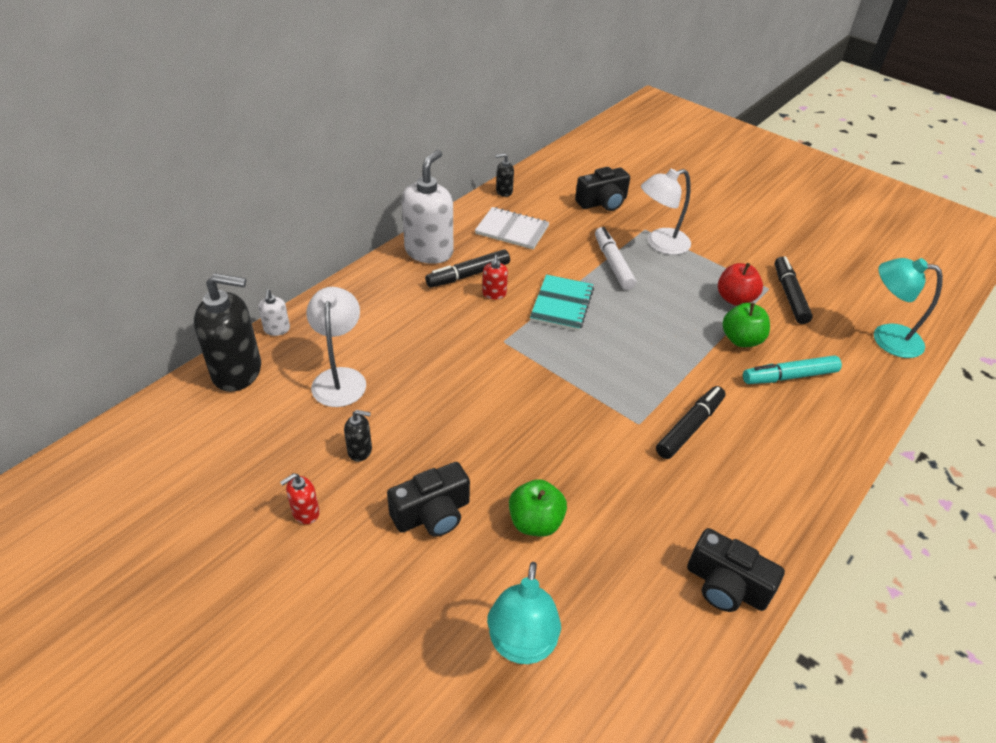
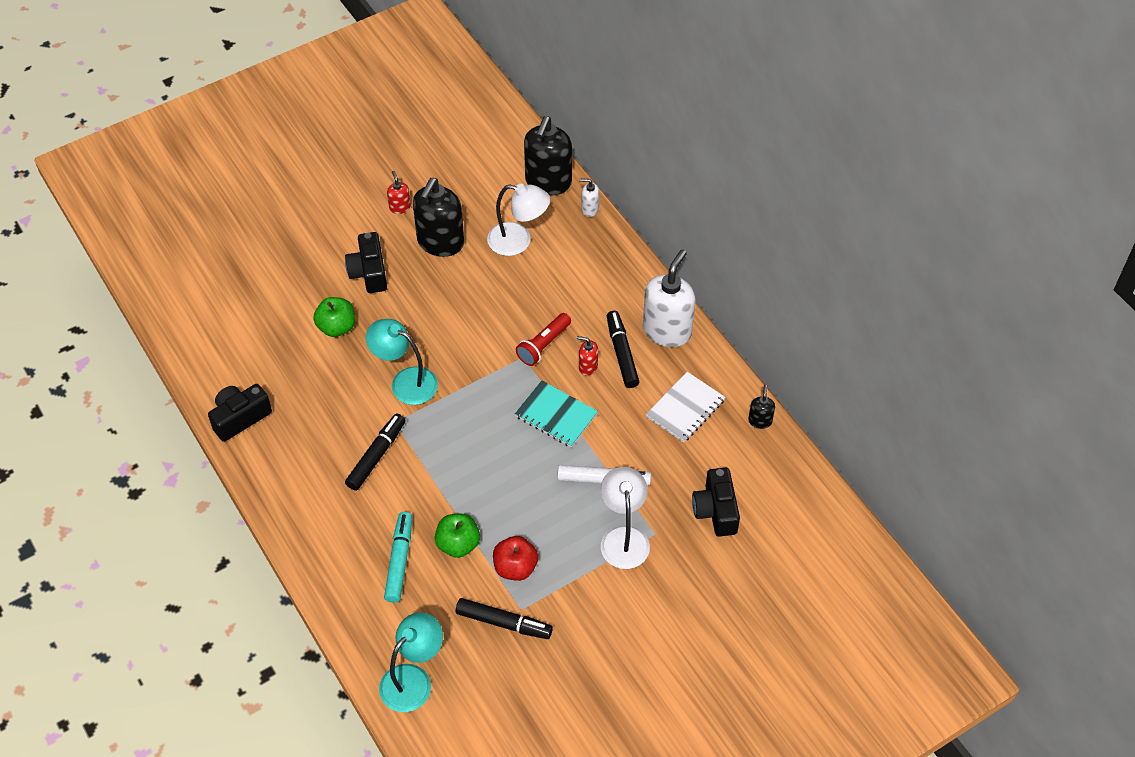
camera: 110 degrees right, 10 degrees up
(360, 451) = (440, 243): black soap dispenser -> black soap dispenser, size x2.20
(429, 252) = (667, 331): white soap dispenser -> white soap dispenser turned 105 degrees counterclockwise
(481, 329) = (543, 345): none -> red flashlight
(521, 646) = (256, 295): turquoise lamp -> turquoise lamp (405, 382)
(689, 427) = (376, 456): black marker -> black marker turned 120 degrees counterclockwise

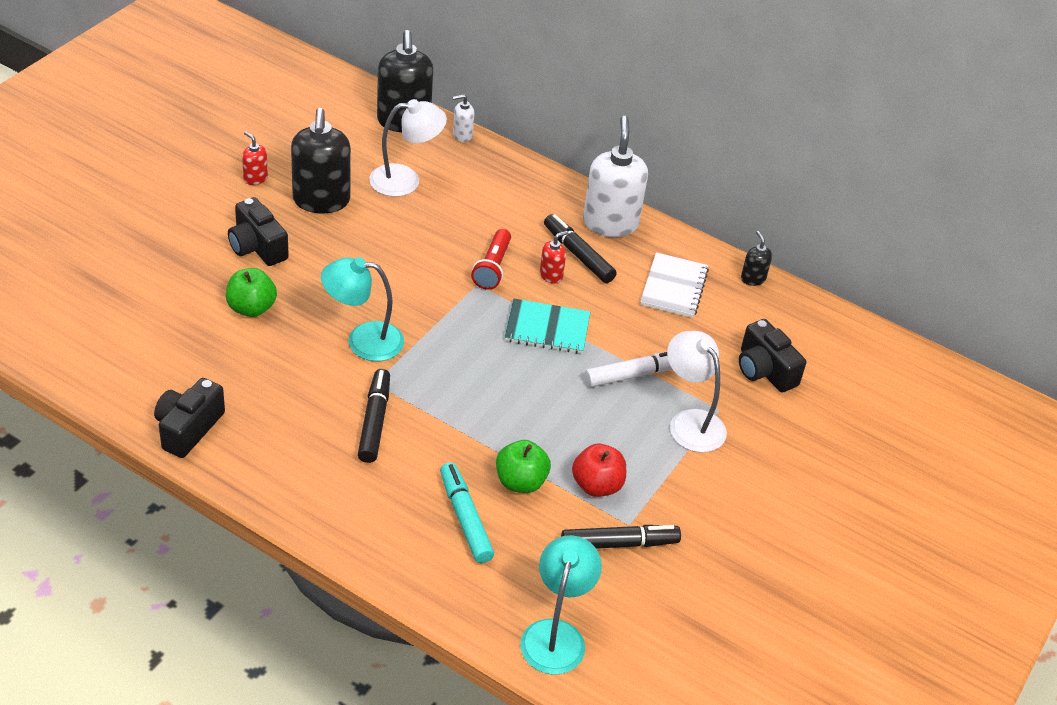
camera: 30 degrees left, 10 degrees down
(587, 366) = (551, 275): red soap dispenser -> red soap dispenser turned 150 degrees clockwise

